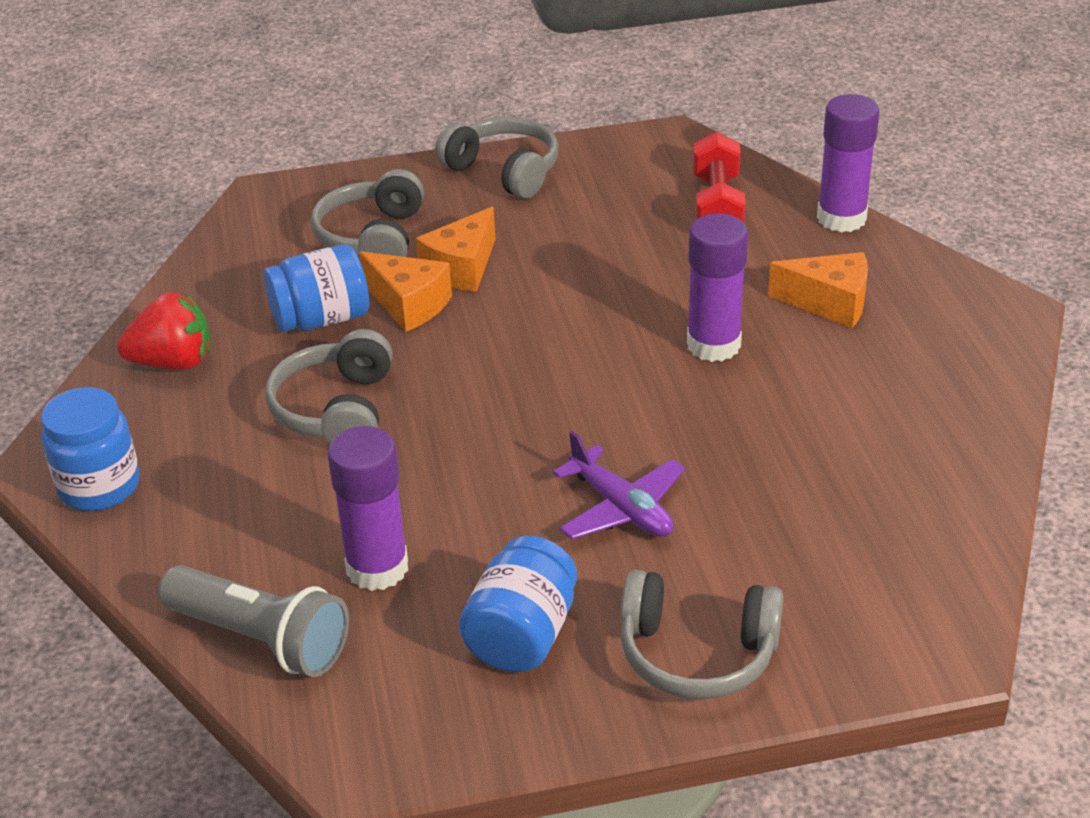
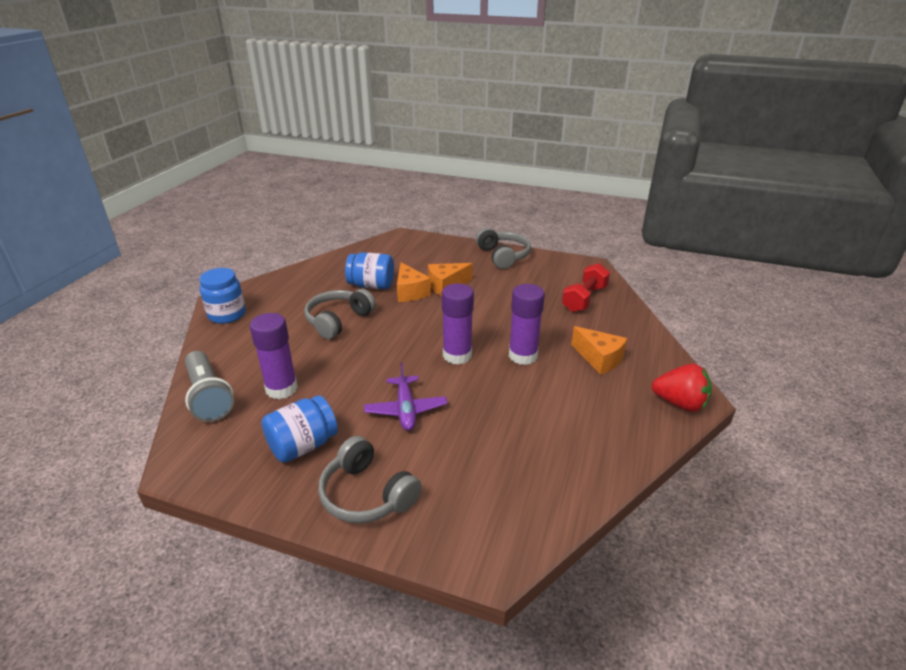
camera: 30 degrees right, 5 degrees down
(173, 363) = (302, 282): red strawberry -> red strawberry (680, 403)
(373, 238) = (424, 263): grey headphones -> none
(841, 218) = (642, 324): purple glue stick -> purple glue stick (457, 355)

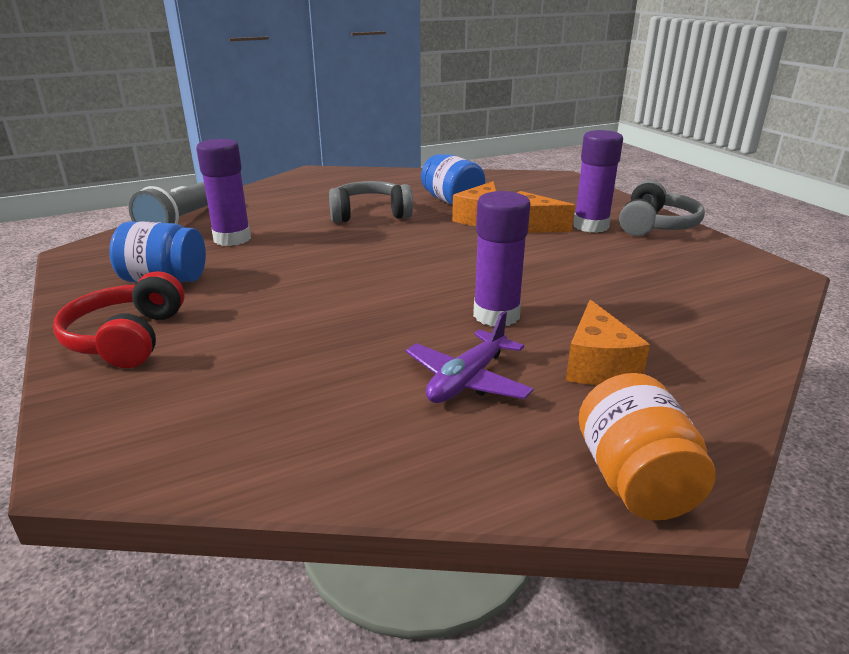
camera: 45 degrees right, 5 degrees down
(227, 315) = (297, 181): blue jar -> none
(367, 494) = (127, 338): grey headphones -> red headphones
(406, 409) = (286, 298): purple plane -> purple plane (467, 380)
(457, 355) = (422, 282): purple glue stick -> purple glue stick (590, 226)
(584, 299) = (699, 301): red dumbbell -> none
(680, 403) = (634, 480): red strawberry -> orange jar

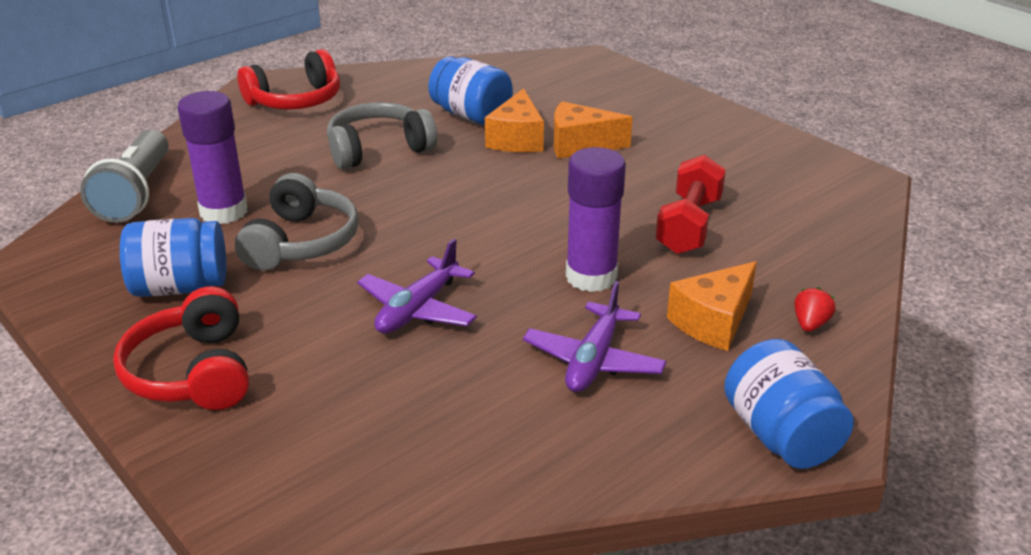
camera: 15 degrees left, 5 degrees up
(329, 182) = (296, 100): none -> red headphones
(334, 319) = (418, 309): none -> purple plane
(590, 226) = (649, 135): purple glue stick -> none
(597, 365) = (713, 322): orange cheese -> orange cheese turned 60 degrees clockwise
(601, 289) = (689, 225): none -> red dumbbell
(634, 480) = (781, 435): orange jar -> blue jar
(655, 225) = (721, 125): grey headphones -> grey headphones (301, 242)
(697, 381) = (810, 324): none -> red strawberry

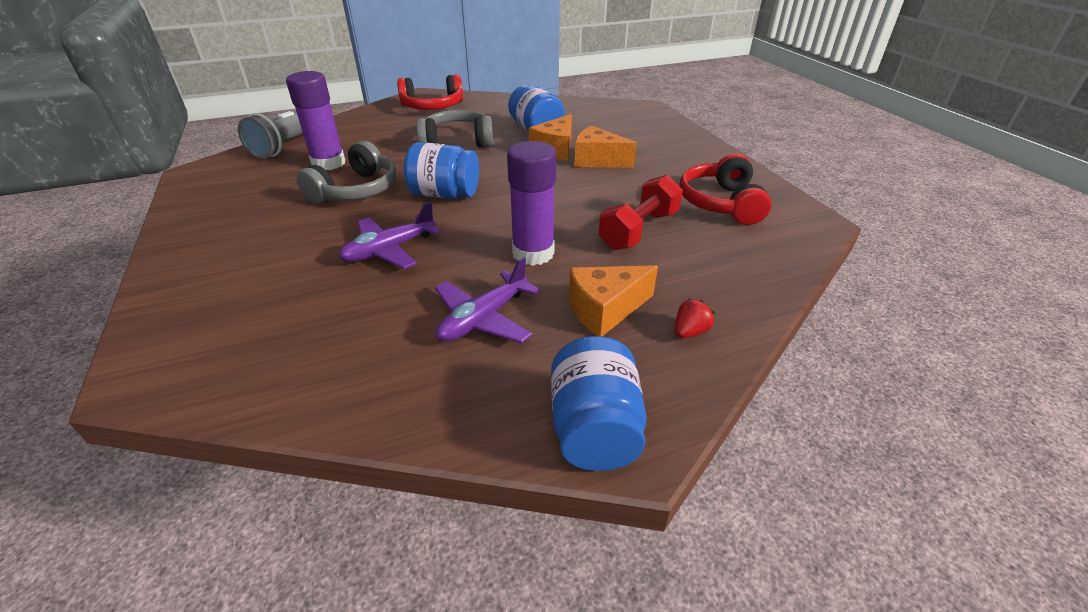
camera: 20 degrees right, 5 degrees up
(180, 287) = (258, 204): blue jar -> blue jar (445, 194)
(193, 372) = (209, 260): red headphones -> red headphones (721, 203)

